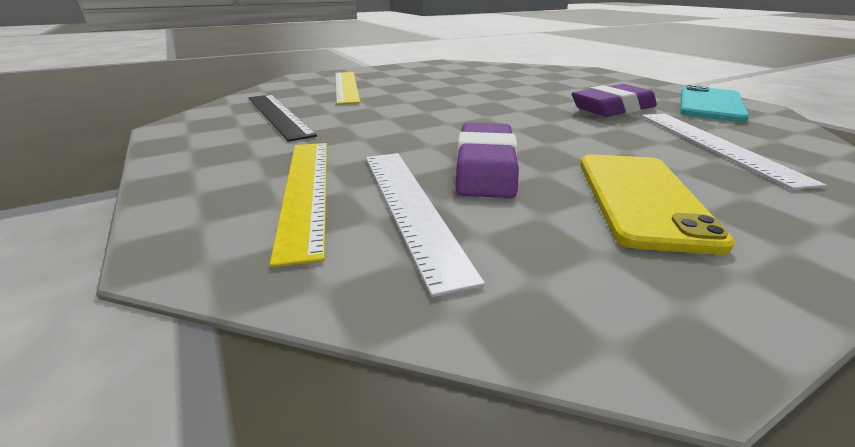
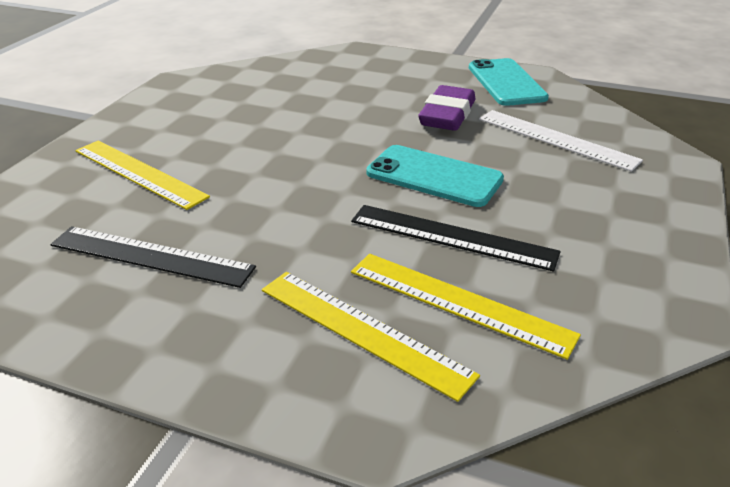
camera: 40 degrees left, 5 degrees up
(410, 206) = (459, 302): white ruler -> yellow ruler
(485, 168) = (452, 237): purple eraser -> black ruler
(537, 134) = (434, 176): none -> turquoise phone
(641, 199) = (573, 220): yellow phone -> none

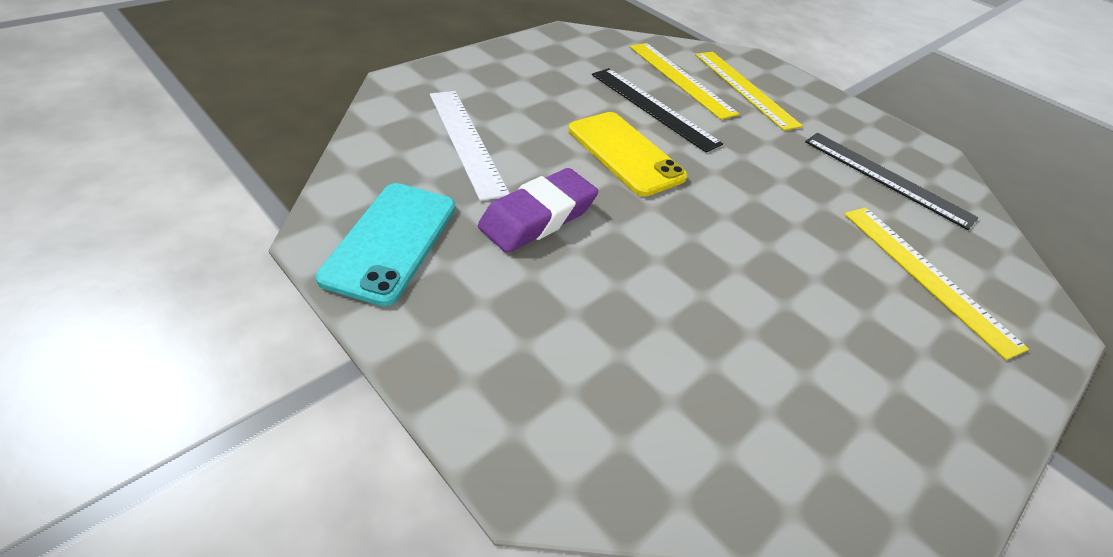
camera: 160 degrees left, 10 degrees up
(434, 176) = (625, 153): turquoise phone -> yellow phone

